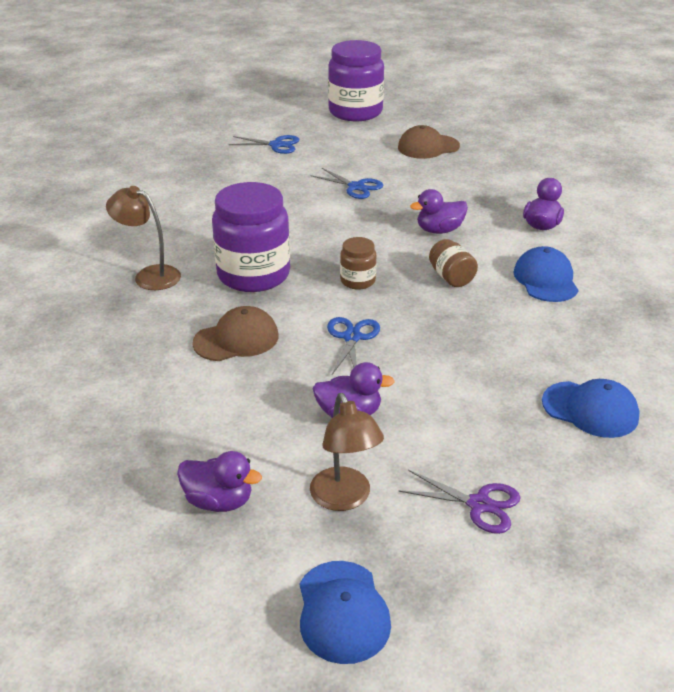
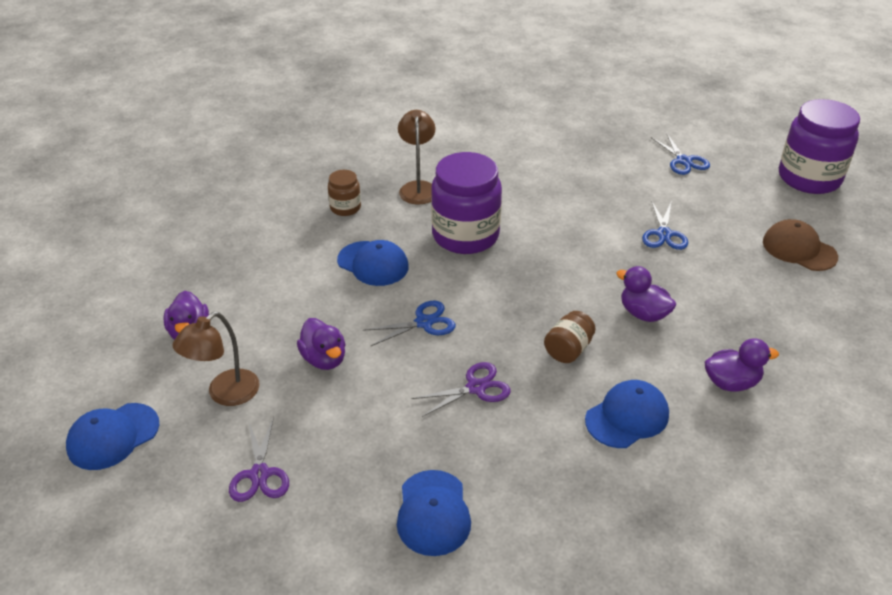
camera: 60 degrees right, 5 degrees up
(236, 339) = (373, 263): brown cap -> blue cap
(357, 281) = (509, 294): brown jar -> brown jar (345, 208)
(459, 338) = (476, 388): none -> purple scissors

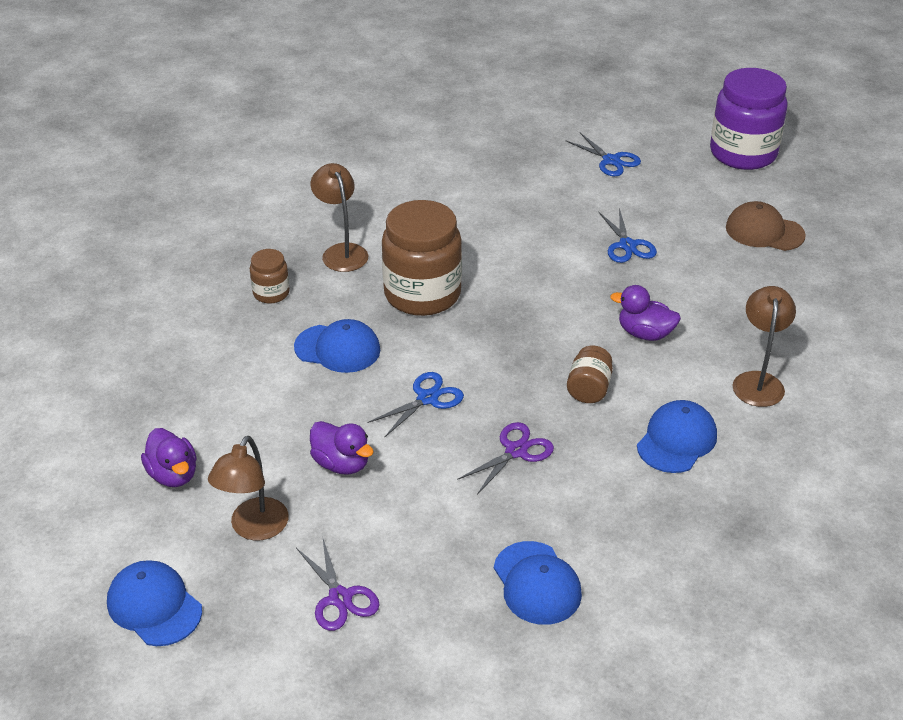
camera: 20 degrees left, 0 degrees up
(113, 436) = (154, 606): blue cap -> blue cap turned 105 degrees clockwise
(465, 235) = (422, 294): purple jar -> brown jar
(731, 382) = (758, 381): purple duck -> brown lamp

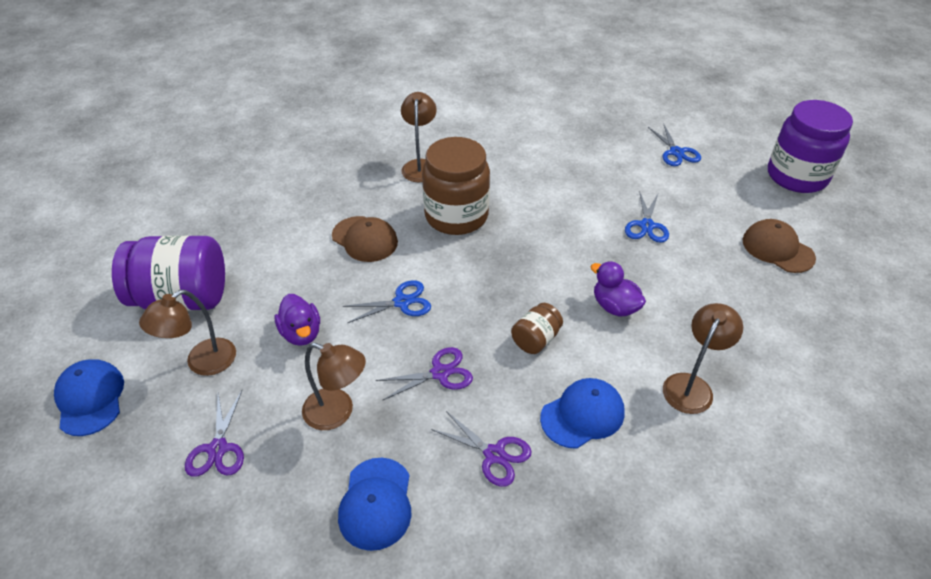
camera: 25 degrees right, 5 degrees up
(173, 475) = (182, 298): purple duck -> purple jar
(271, 293) = (349, 182): brown jar -> none
(337, 348) = (365, 239): blue cap -> brown cap
(439, 522) = (337, 413): none -> brown lamp
(618, 502) = (494, 454): none -> purple scissors

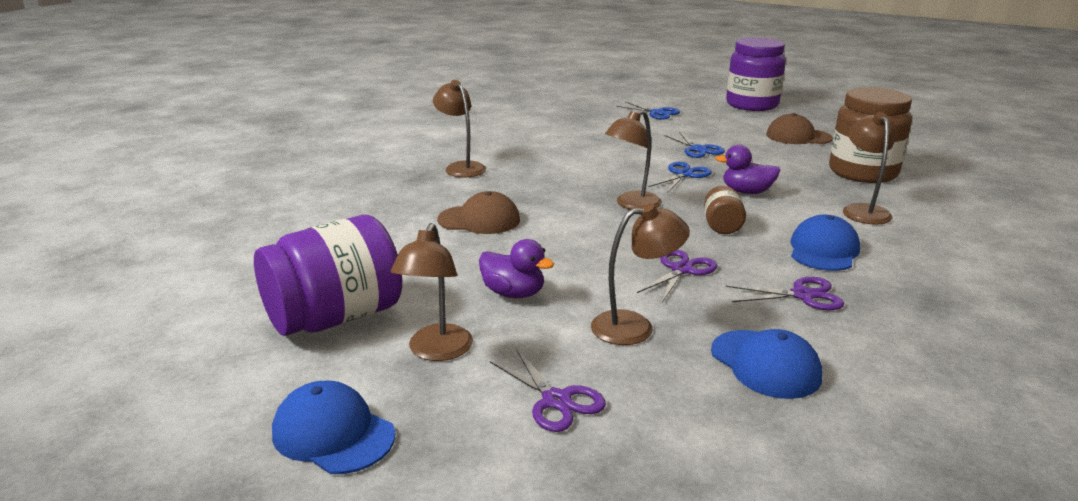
camera: 35 degrees left, 20 degrees down
(402, 302) = (578, 243): blue scissors -> blue scissors (684, 174)
(456, 216) = (542, 184): brown jar -> brown jar (862, 172)
(496, 275) = (632, 205): none -> brown lamp

